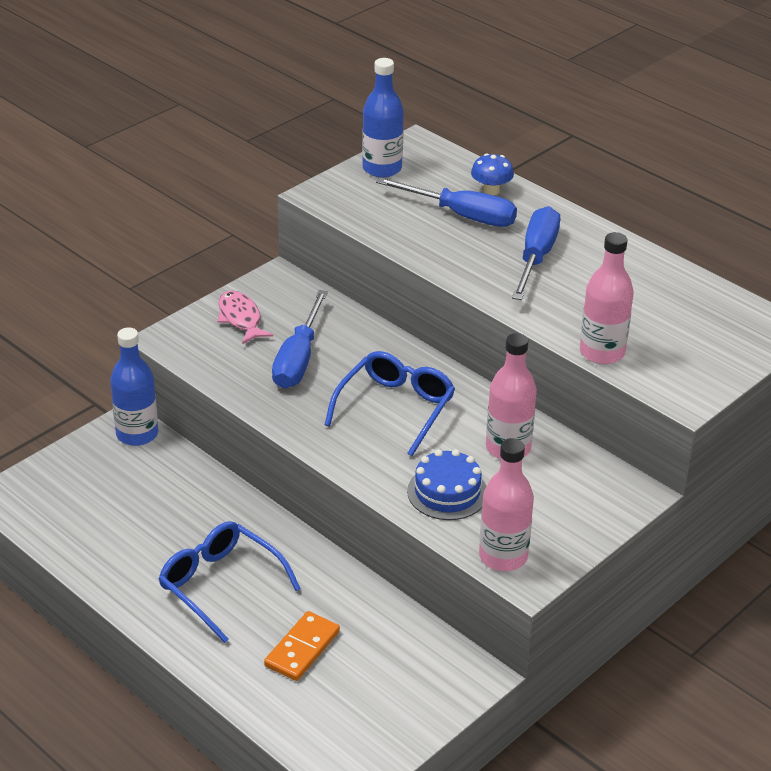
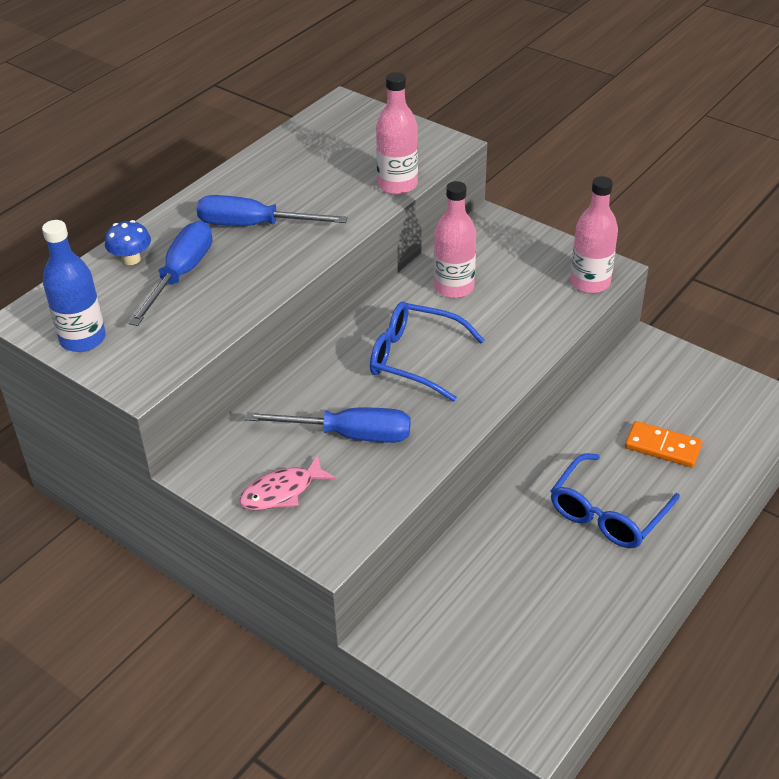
camera: 95 degrees left, 5 degrees up
(137, 434) = (402, 624): blue bottle -> none
(447, 492) = (522, 317): blue cake -> none

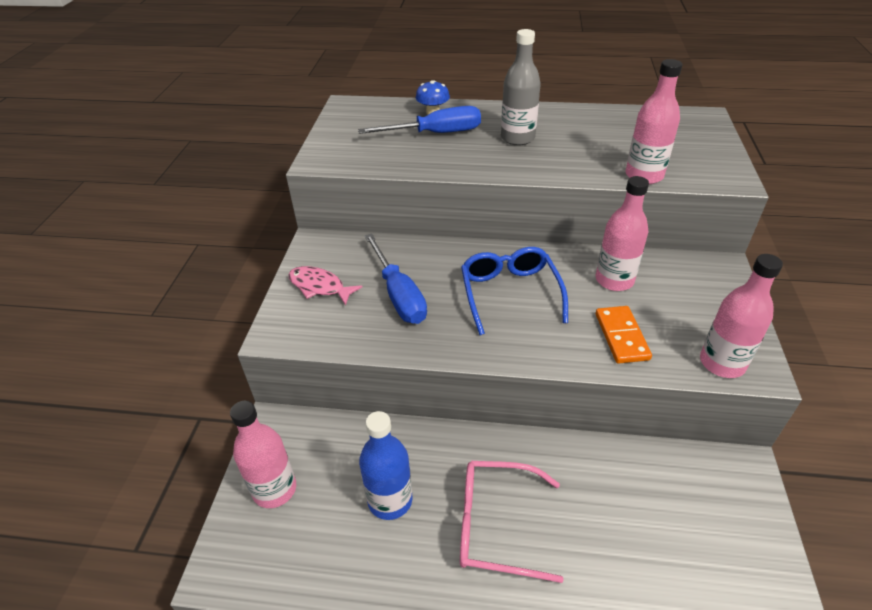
camera: 60 degrees right, 0 degrees up
(83, 339) = (343, 127): blue bottle -> blue bottle (390, 500)
(254, 225) = (517, 138): blue screwdriver -> grey bottle
(469, 660) = (274, 489): none -> pink bottle
(607, 513) = (496, 525): blue glasses -> pink glasses
(662, 447) = (618, 539): orange domino -> orange domino (621, 336)

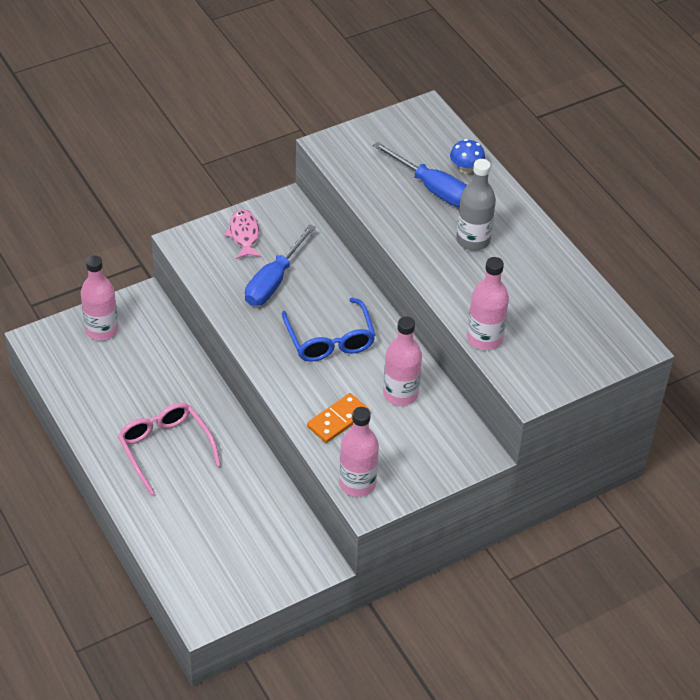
camera: 50 degrees right, 5 degrees up
(390, 500) = (140, 388): blue bottle -> none
(510, 293) = (330, 340): blue glasses -> blue glasses turned 120 degrees clockwise

